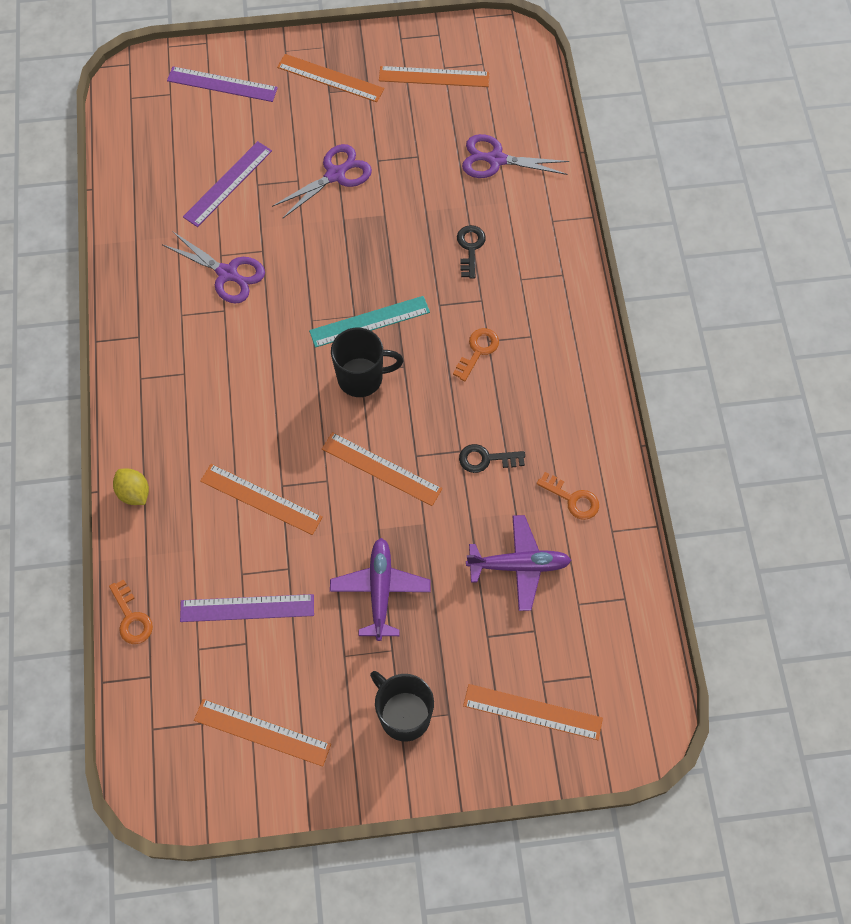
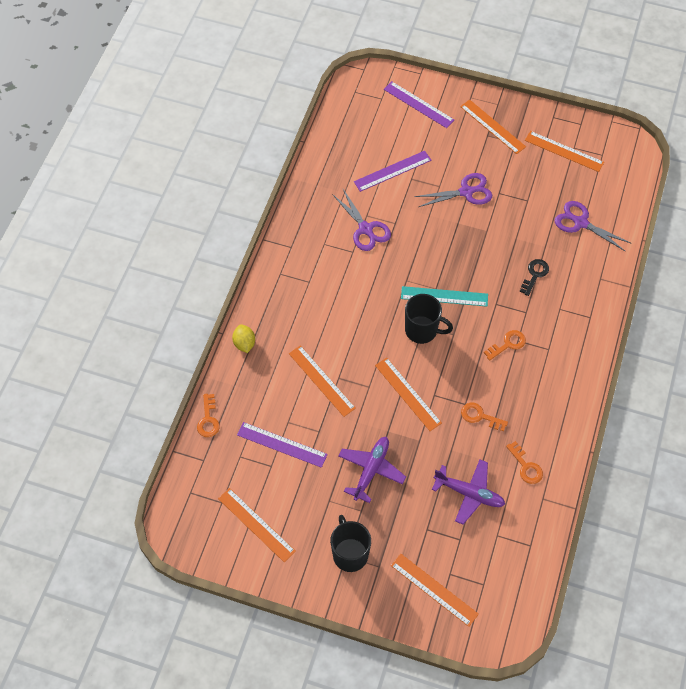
camera: 25 degrees right, 5 degrees down
(486, 459) = (480, 416): black key -> orange key

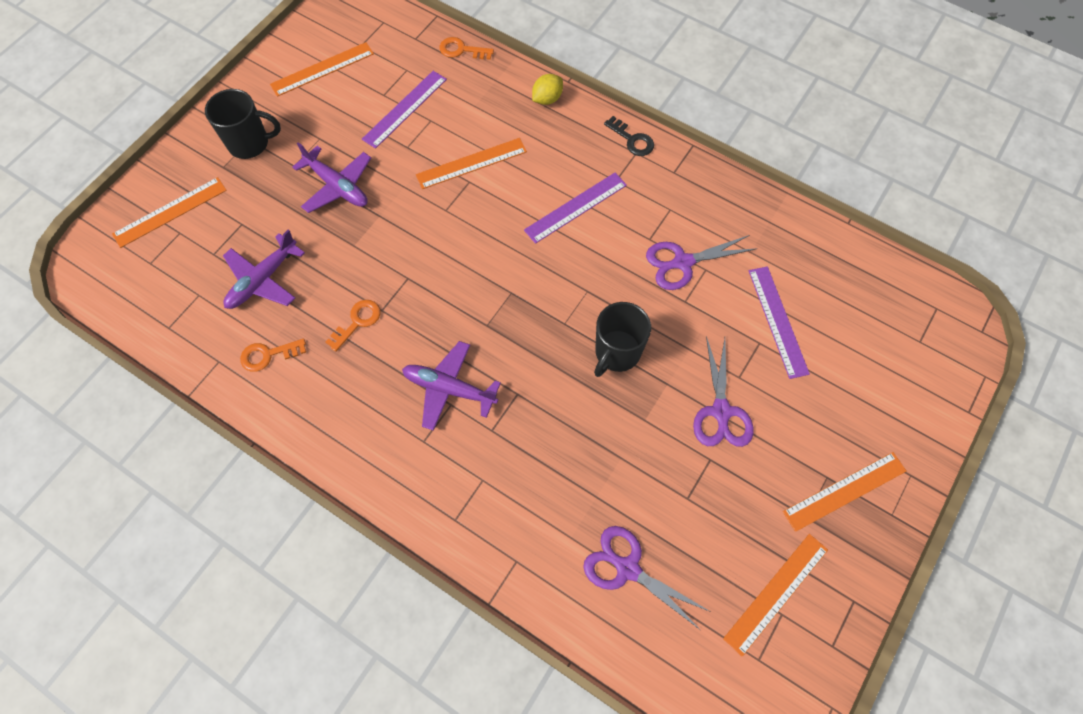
camera: 105 degrees right, 5 degrees up
(244, 343) = (547, 99): yellow lemon -> yellow lemon turned 45 degrees counterclockwise
(407, 394) = (420, 249): orange ruler -> none
(418, 104) = (902, 390): purple ruler -> purple ruler (575, 207)
(422, 330) = (504, 289): black mug -> black mug (616, 353)
(444, 296) = (549, 330): turquoise ruler -> none
(507, 344) = (449, 389): orange key -> purple plane
(534, 275) = (550, 463): black key -> black key (632, 140)
(580, 222) = (627, 568): purple scissors -> purple scissors turned 105 degrees counterclockwise

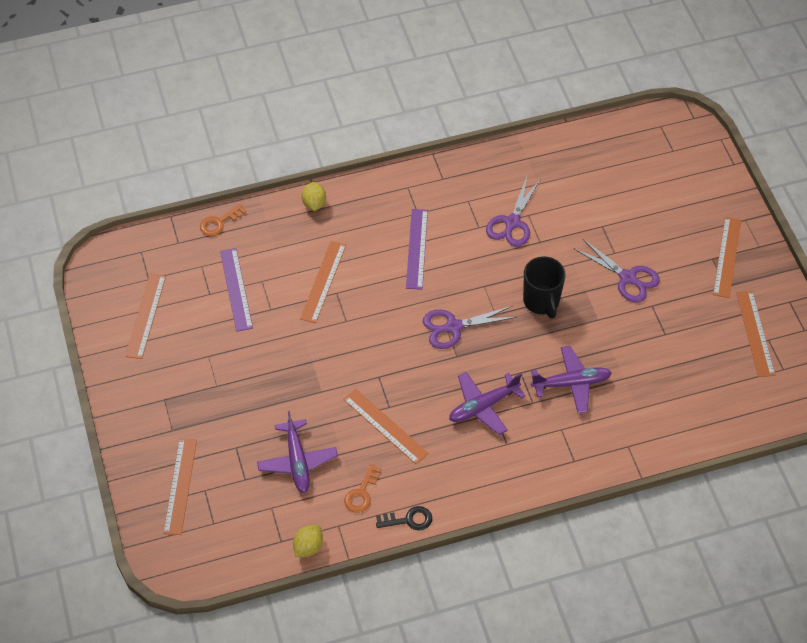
camera: 50 degrees left, 10 degrees down
(177, 353) = (308, 547): none -> yellow lemon
(250, 143) = (168, 401): black mug -> none
(337, 186) = (262, 370): purple plane -> purple plane (571, 383)
(357, 322) = (385, 426): orange key -> orange ruler
(627, 568) = (680, 393): purple scissors -> purple scissors (453, 327)
(632, 140) = (395, 182): black key -> black key (408, 520)
(778, 321) = (597, 206): purple ruler -> none

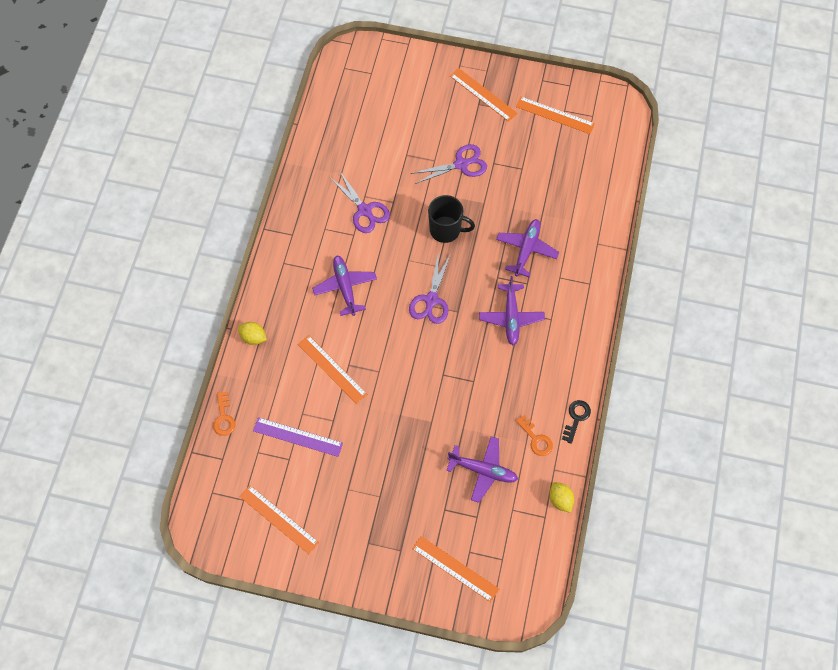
camera: 60 degrees left, 10 degrees up
(385, 426) = (489, 392): orange ruler -> none
(417, 249) = (345, 287): purple ruler -> purple plane

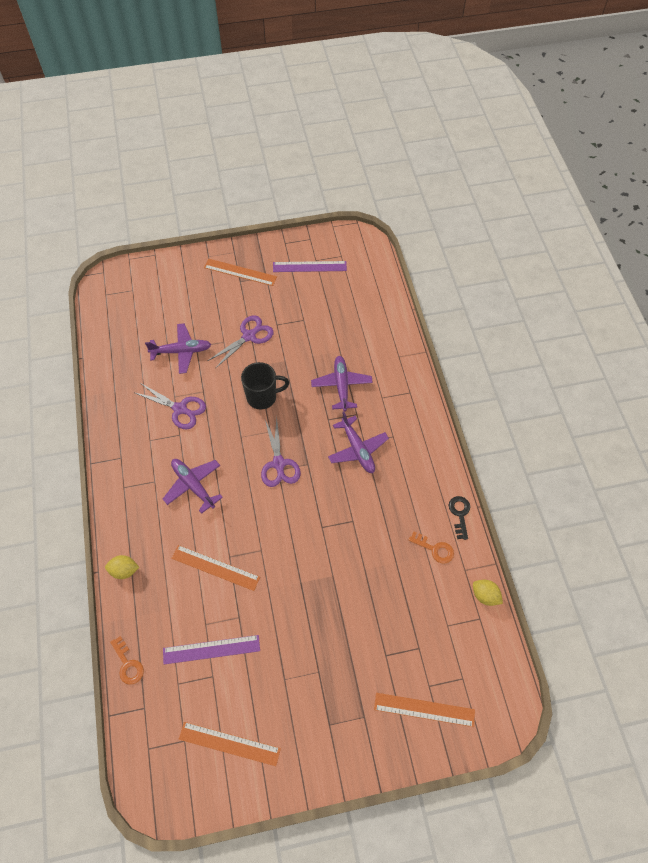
camera: 25 degrees left, 5 degrees down
(483, 470) = (402, 600): purple plane -> purple plane (181, 351)
(555, 115) = (309, 266): orange ruler -> purple ruler

